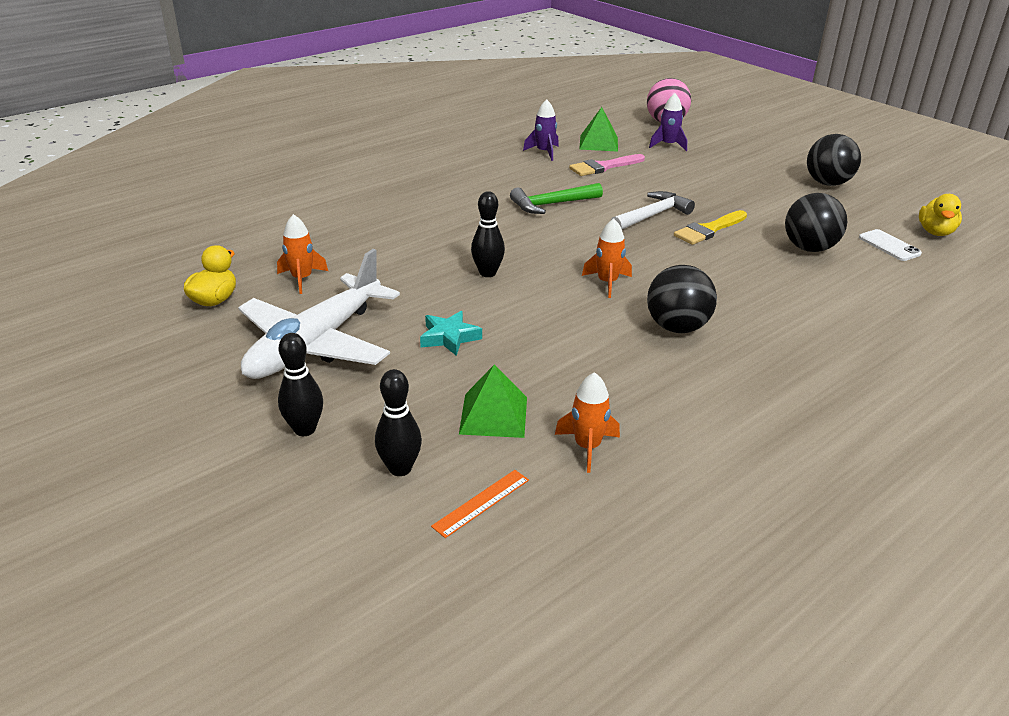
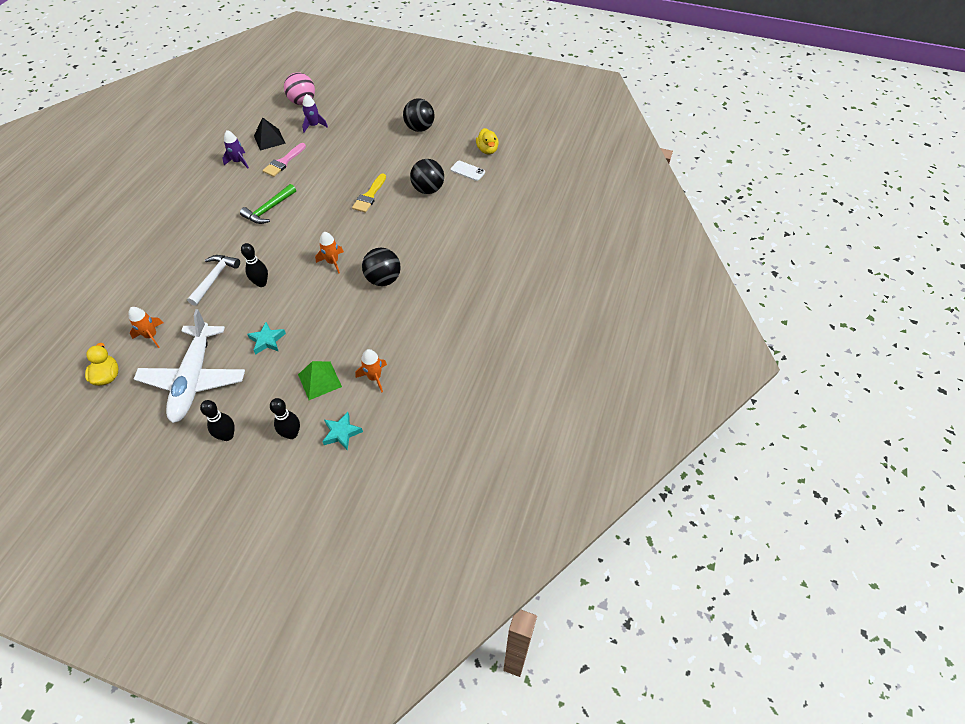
camera: 30 degrees left, 20 degrees up
(481, 502) = (341, 433): orange ruler -> turquoise star
(598, 143) = (269, 139): green pyramid -> black pyramid
(652, 216) = (333, 196): white hammer -> white hammer (214, 278)

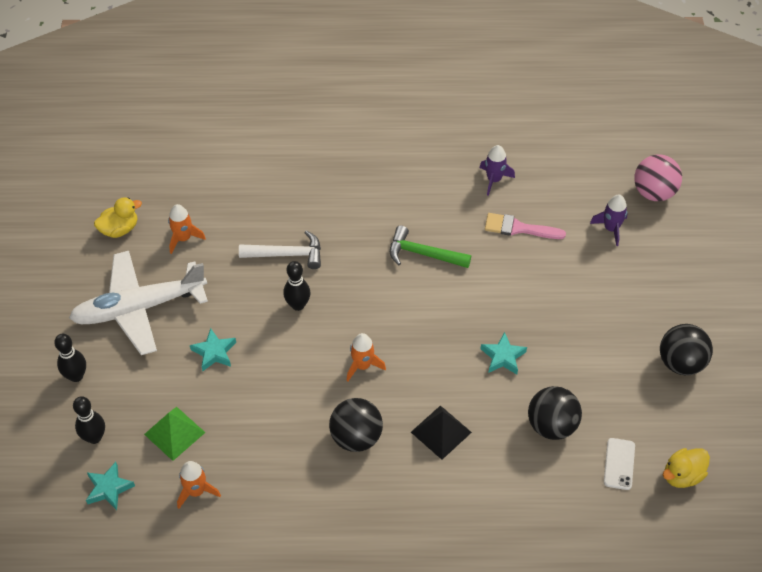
camera: 70 degrees right, 0 degrees up
(269, 139) = (554, 191): black pyramid -> black pyramid (441, 432)
(369, 196) = (503, 357): yellow brush -> turquoise star

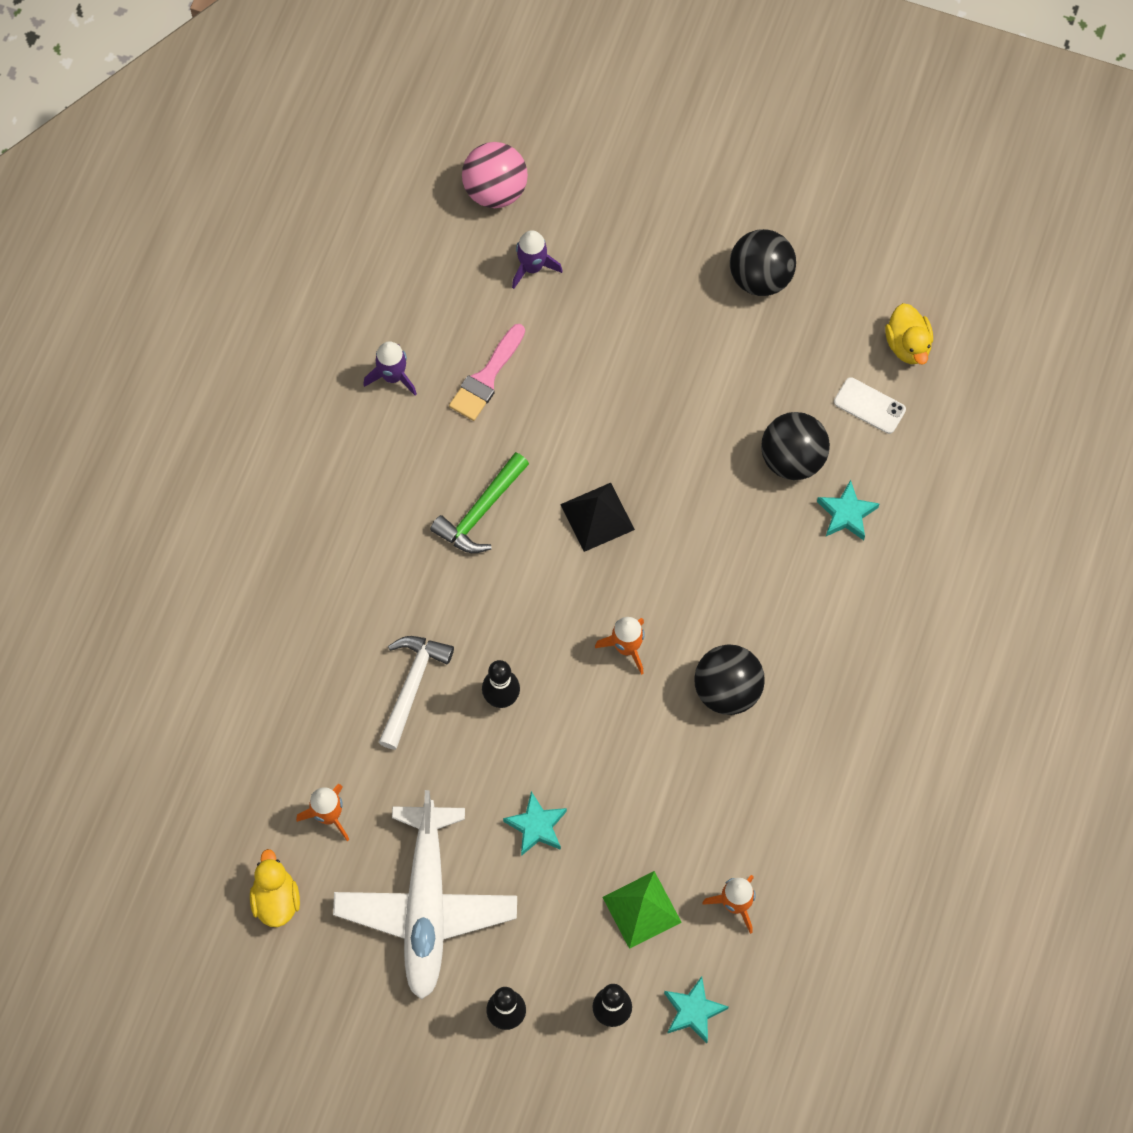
camera: 70 degrees left, 15 degrees up
(441, 432) = (756, 588): black pyramid -> black pyramid (597, 517)
(503, 357) = (676, 475): turquoise star -> turquoise star (846, 514)

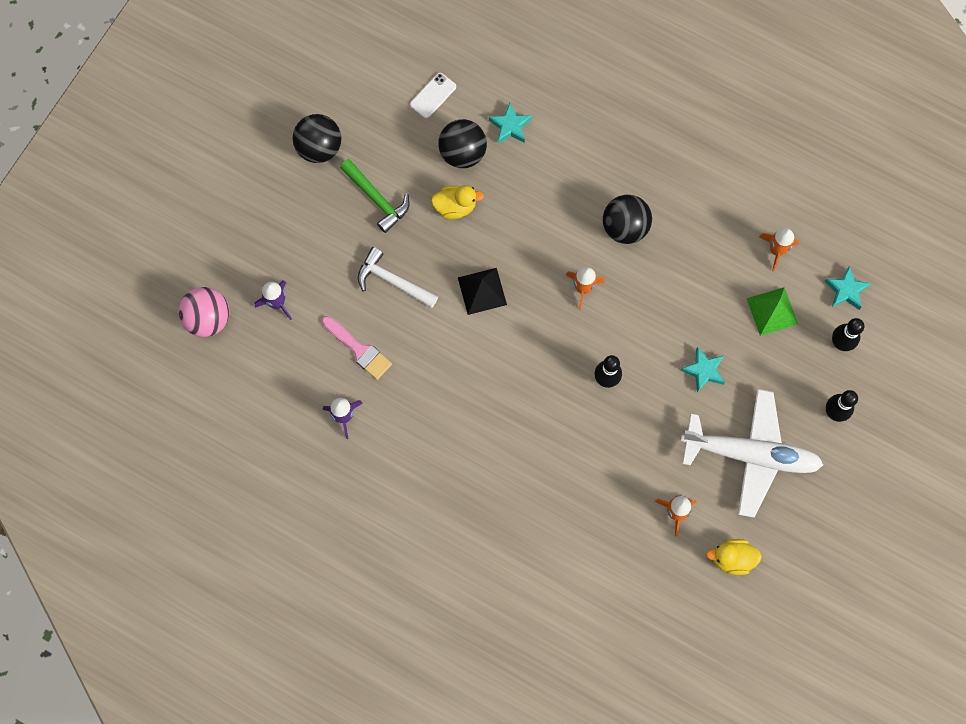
camera: 80 degrees left, 5 degrees up
(412, 686) = (587, 439): white hammer -> white hammer (393, 281)
(480, 511) = (463, 370): green hammer -> green hammer (376, 199)
(908, 345) = (392, 62): yellow duck -> yellow duck (455, 207)

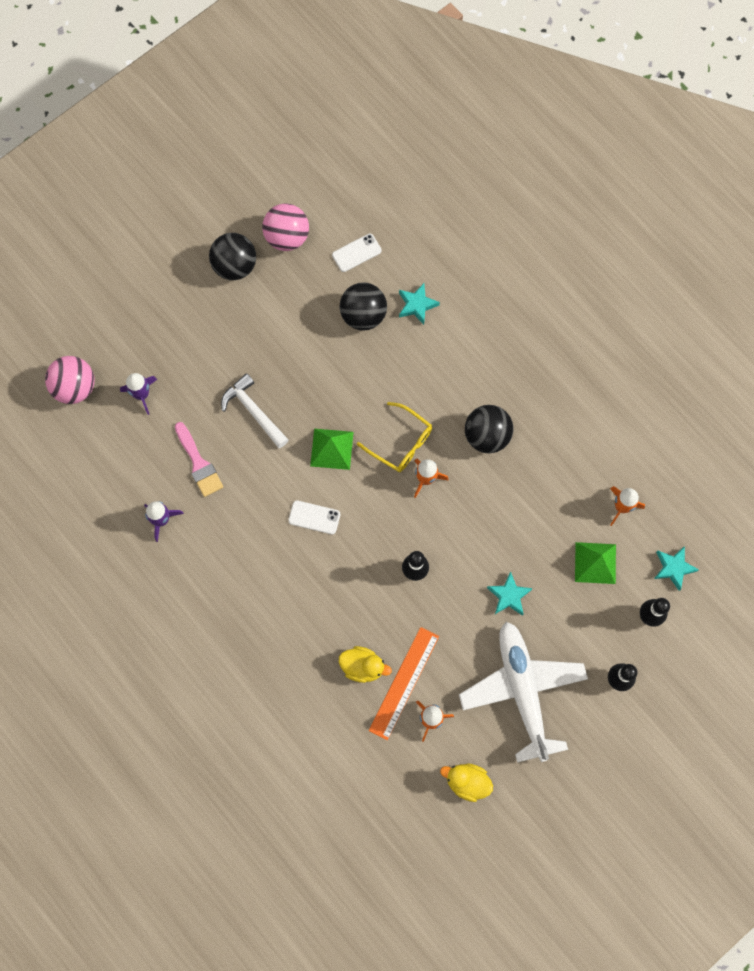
camera: 20 degrees right, 0 degrees up
(359, 103) = (287, 237): none -> pink ball
(376, 199) = (268, 330): green hammer -> none
(455, 207) = (337, 362): yellow duck -> yellow duck (363, 666)
(482, 291) = (332, 449): black pyramid -> green pyramid
(491, 362) = (314, 517): none -> white phone
(545, 262) = (400, 442): none -> yellow glasses
(637, 488) = (404, 683): none -> orange ruler
(750, 454) = (522, 690): white plane -> white plane turned 135 degrees counterclockwise

